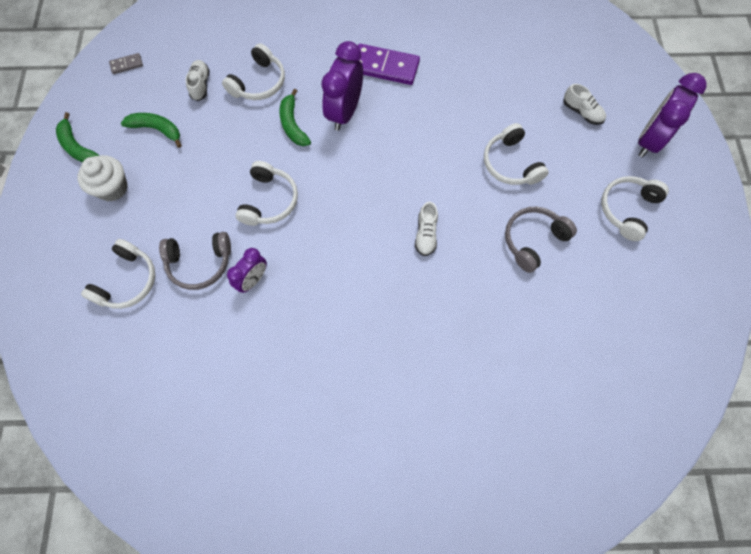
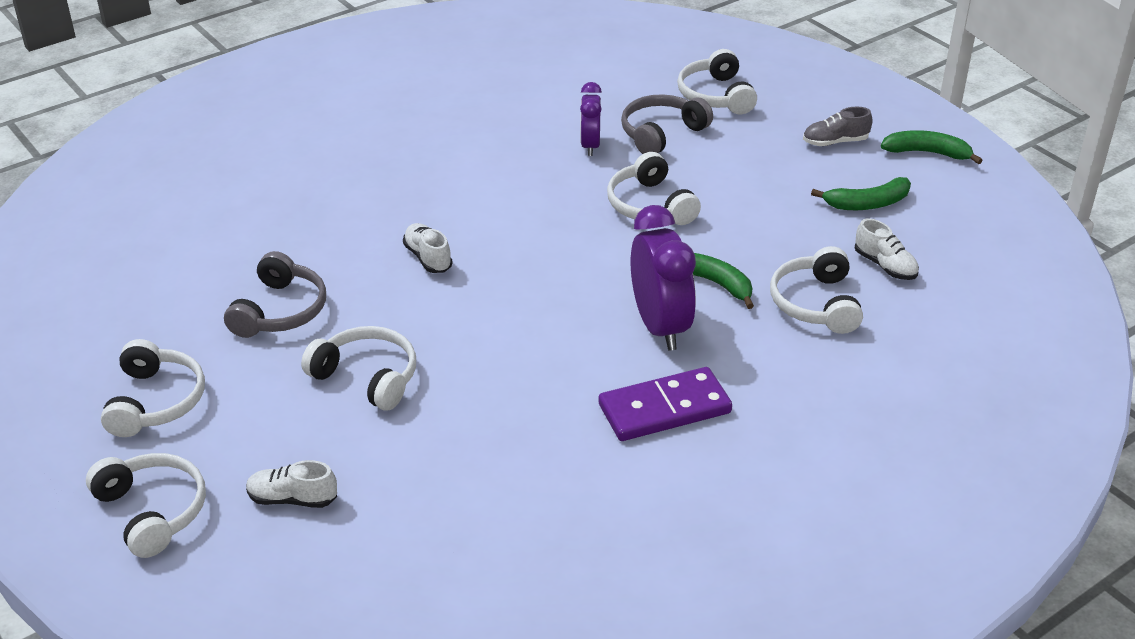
camera: 145 degrees right, 30 degrees down
(112, 188) = (835, 142): white cupcake -> grey shoe
(126, 65) = (1006, 242): grey domino -> none
(649, 140) = (153, 511): purple clock -> white headphones

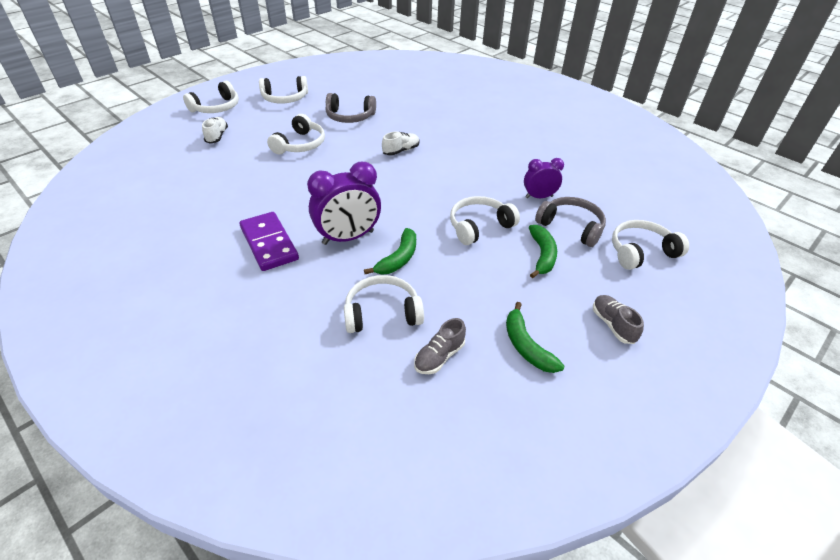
camera: 80 degrees right, 5 degrees up
(885, 266) = (439, 356): white shoe -> grey shoe
(927, 153) = (631, 394): green banana -> green banana (542, 255)

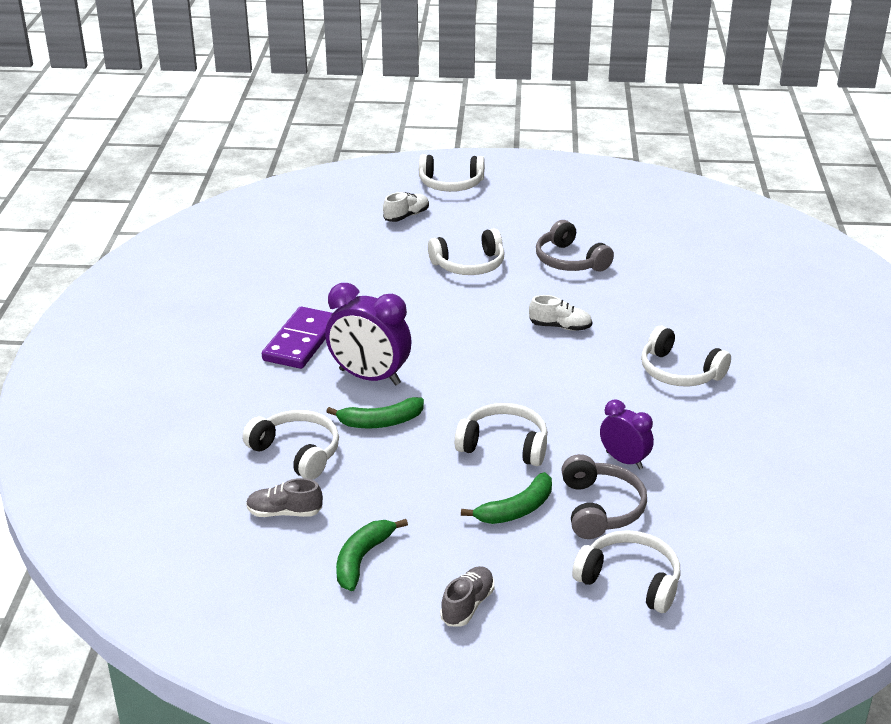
camera: 50 degrees right, 10 degrees down
(285, 98) = (534, 206): white headphones -> white headphones (679, 372)

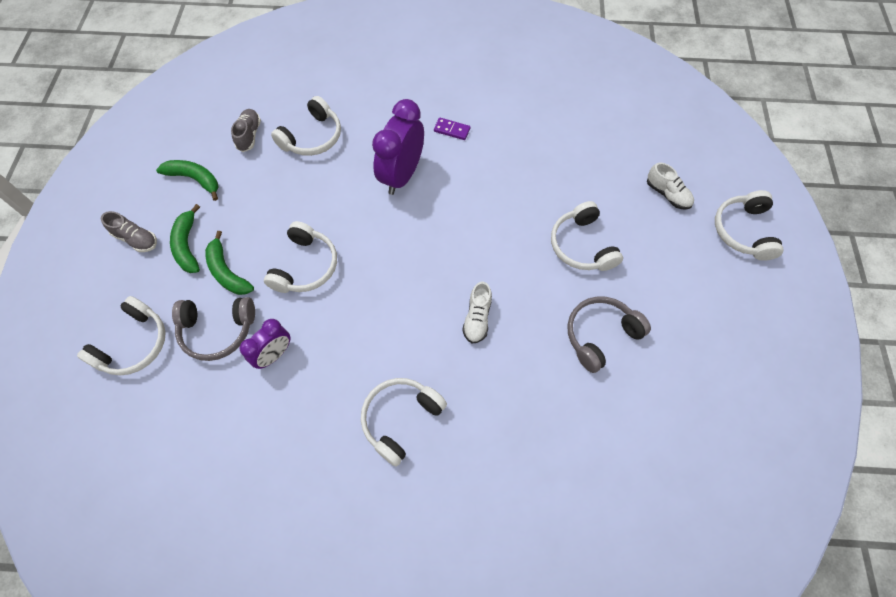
camera: 90 degrees right, 30 degrees up
(301, 341) = (452, 130): purple domino -> purple domino, size x0.48
(381, 422) = (343, 184): green banana -> green banana (187, 245)

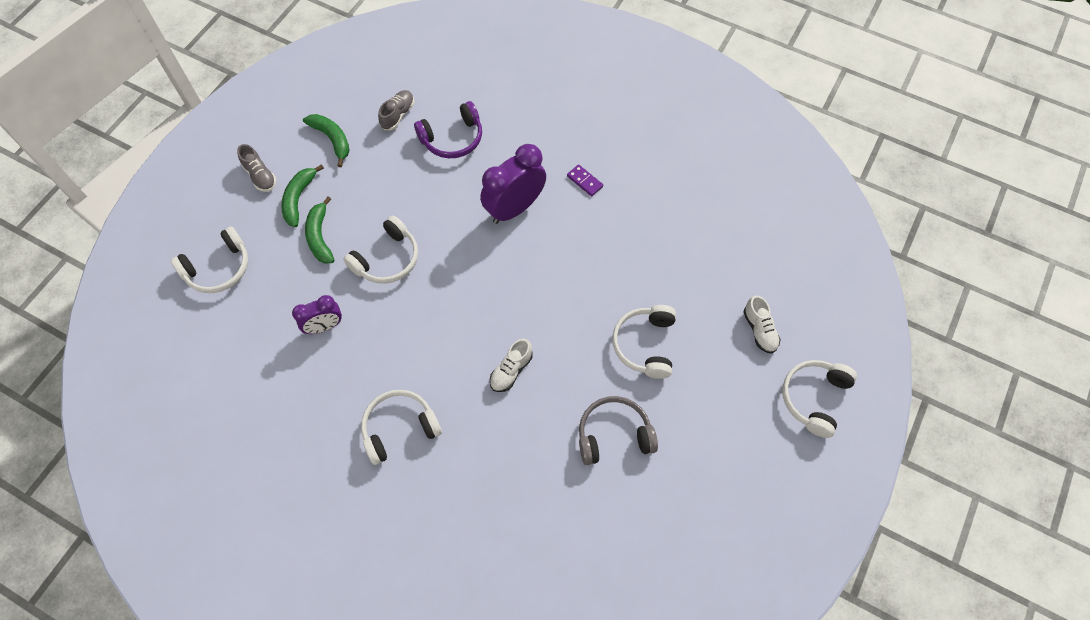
camera: 25 degrees right, 0 degrees up
(217, 331) = (288, 286): grey headphones -> none
(312, 137) = (453, 139): white headphones -> purple headphones

